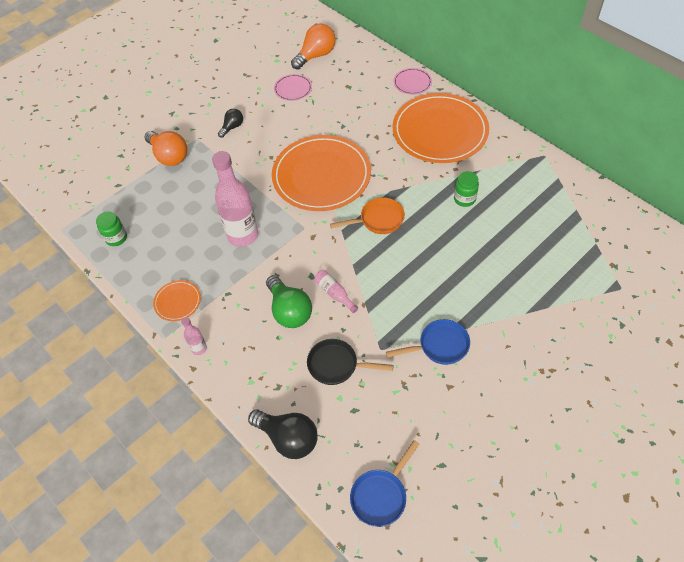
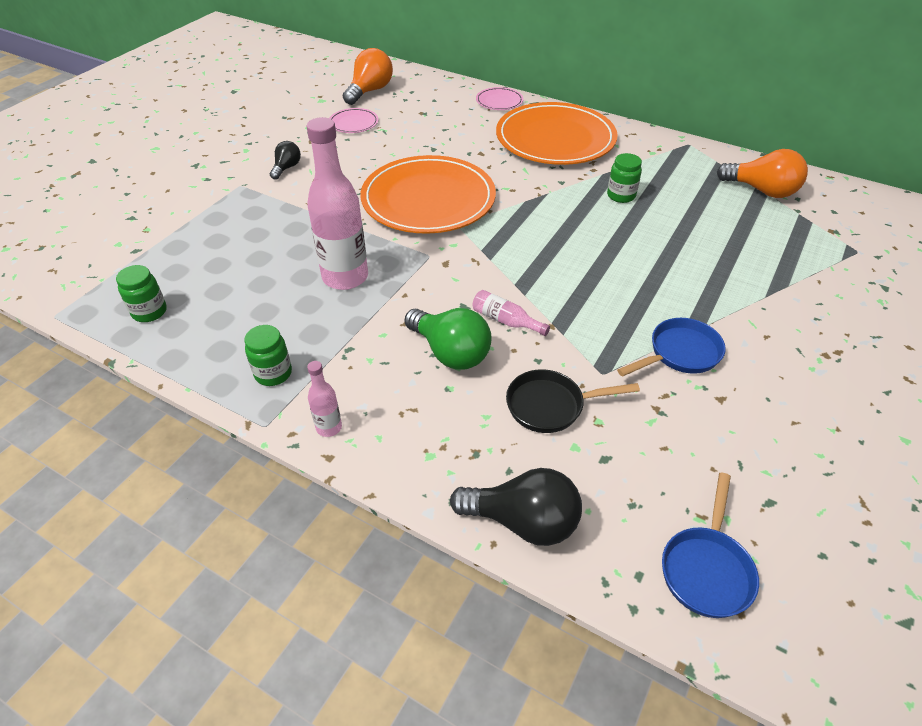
camera: 20 degrees left, 10 degrees down
(169, 156) = (206, 208): orange light bulb -> orange light bulb (762, 191)
(177, 302) = (273, 373): orange plate -> green jar
(378, 220) = (525, 232): orange pan -> none

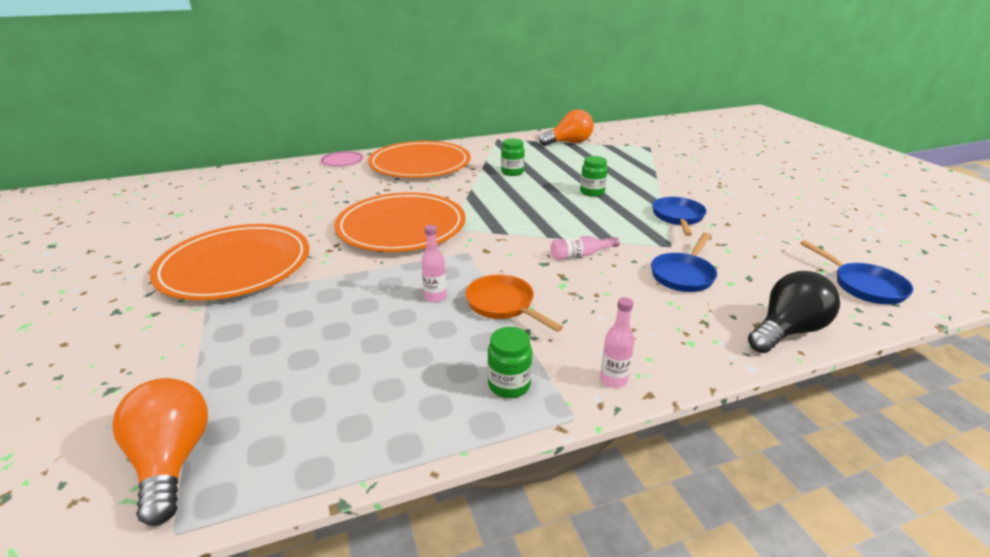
camera: 50 degrees left, 15 degrees down
(149, 312) = (301, 436): green jar -> green jar (592, 192)
(287, 168) = (235, 266): black light bulb -> orange plate
(345, 277) = (435, 297): pink bottle -> pink bottle, size x0.46
(353, 123) = (243, 214): pink plate -> none
(370, 91) = (218, 192): orange light bulb -> orange light bulb (172, 461)
(371, 317) = (503, 305): none -> orange pan
(450, 352) = (587, 289): green light bulb -> none
(551, 406) = (683, 275): black pan -> blue pan

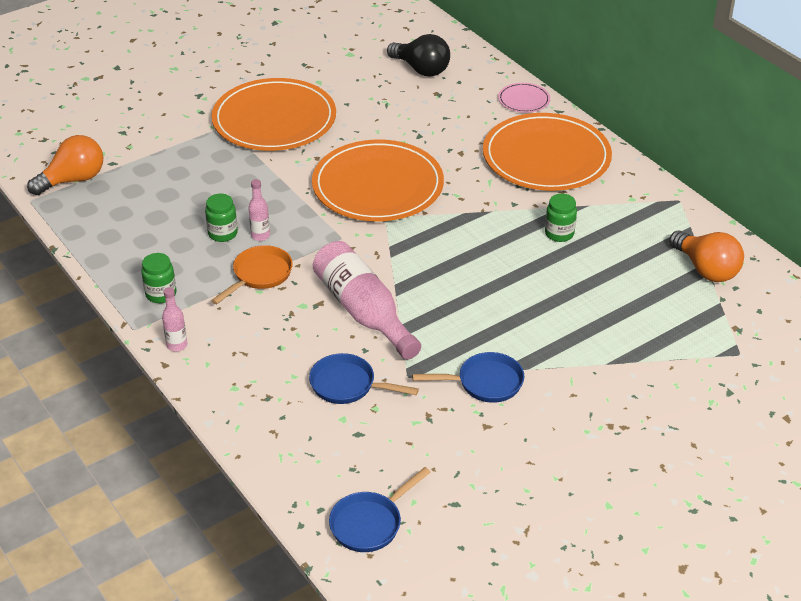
camera: 75 degrees right, 10 degrees up
(580, 255) = (363, 311): pink bottle -> pink bottle, size x2.19
(592, 192) = (528, 307): green jar -> green jar (223, 234)
(787, 331) = (267, 451): black light bulb -> black light bulb (421, 69)

